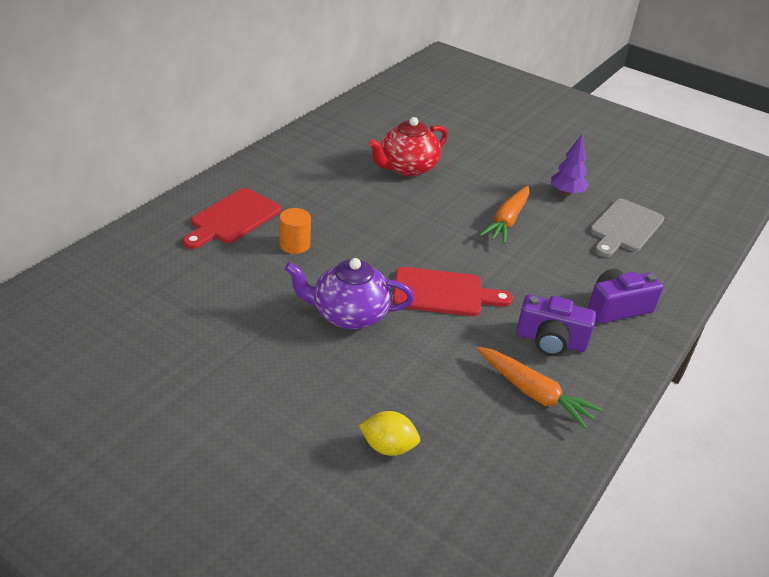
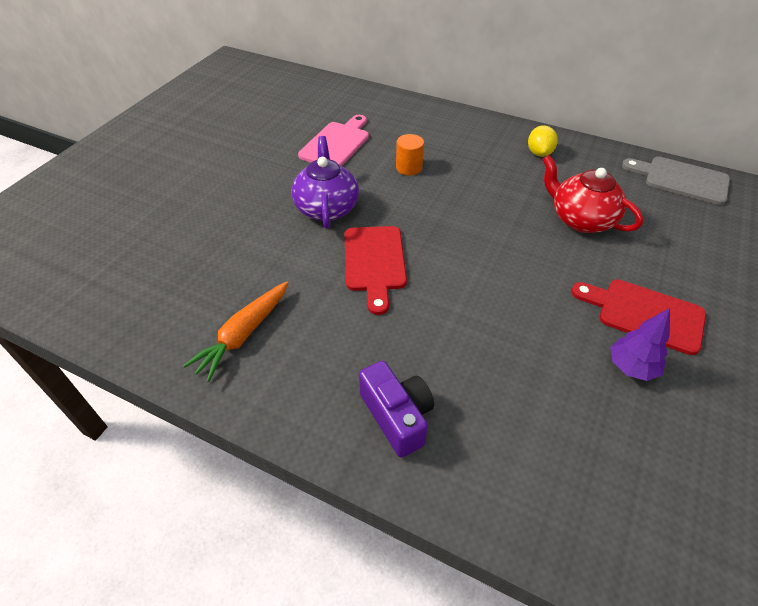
camera: 85 degrees right, 10 degrees up
(221, 291) = (336, 143): none -> pink cutting board
(233, 218) = (429, 133): red cutting board -> red cutting board (644, 314)
(388, 447) = (179, 245): yellow lemon -> yellow lemon (539, 153)
(507, 221) = (526, 307): orange carrot -> none
(550, 341) = (322, 348): purple camera -> none
(624, 228) = (584, 437): grey cutting board -> grey cutting board (681, 179)

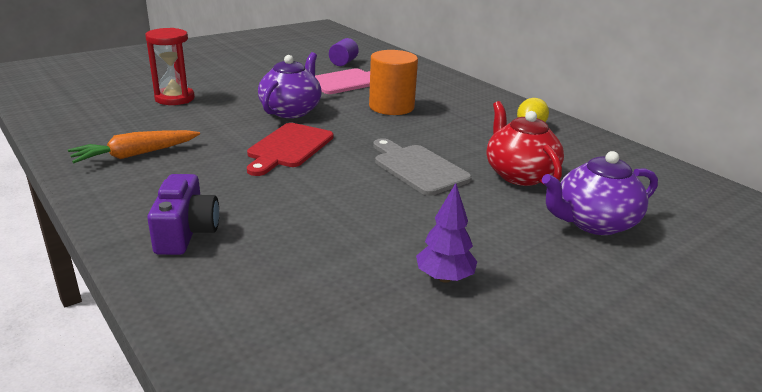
camera: 25 degrees right, 20 degrees down
(194, 233) = (175, 98): none -> red hourglass
(306, 115) = (343, 62): none -> purple cylinder
(409, 167) = (391, 107): orange cylinder -> orange cylinder, size x1.73
(644, 314) = (507, 250): red cutting board -> none
(672, 255) = (593, 223): none -> purple teapot
(681, 179) = (672, 179): grey cutting board -> grey cutting board (418, 168)

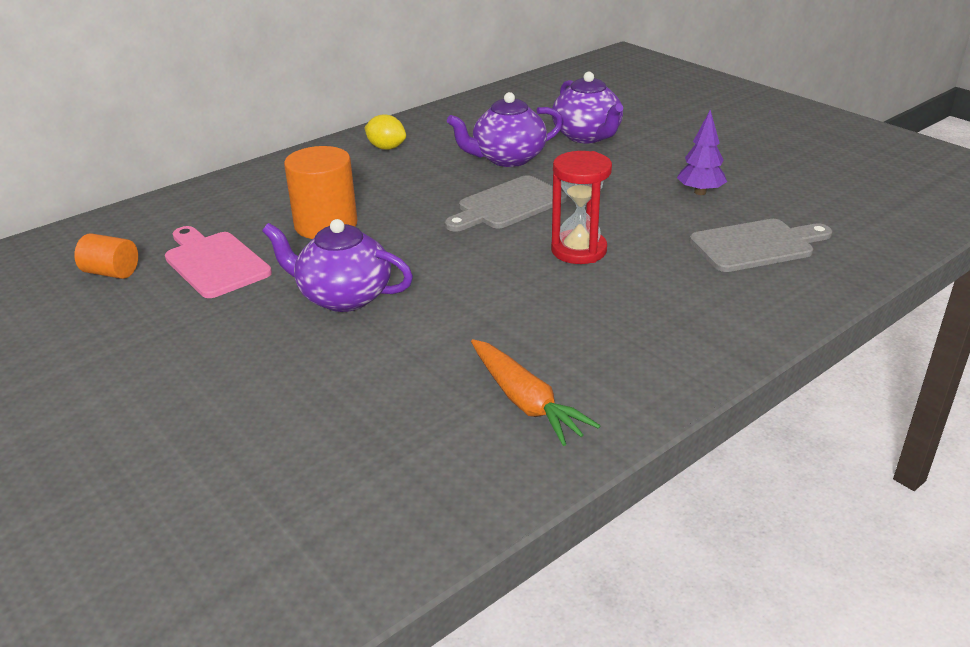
camera: 90 degrees left, 5 degrees up
(175, 98) = (287, 419): red hourglass -> red hourglass (579, 250)
(186, 232) = (699, 318): purple camera -> none
(288, 148) = (473, 284): red cutting board -> none
(305, 293) = (756, 245): none -> grey cutting board
(343, 62) = (111, 273): purple cylinder -> orange cylinder
(519, 174) = (507, 158): red teapot -> purple teapot

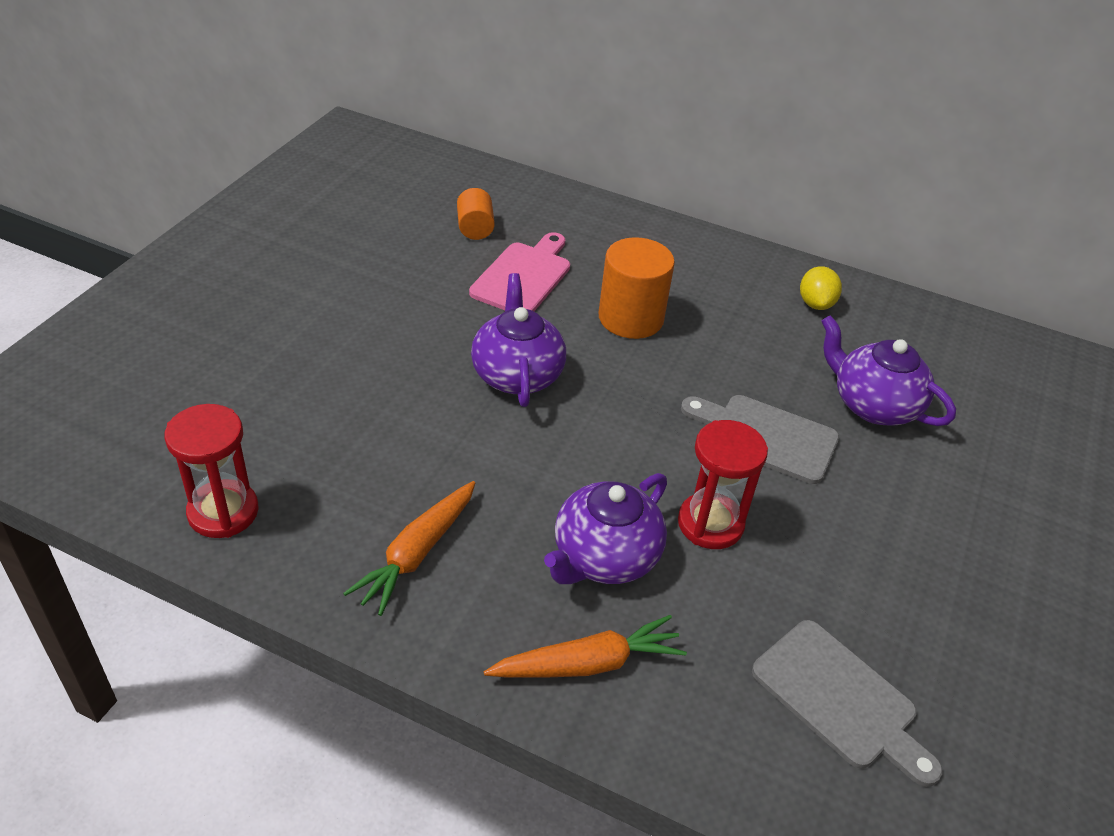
camera: 60 degrees right, 10 degrees up
(387, 526) = (223, 512): none -> red hourglass
(587, 136) = (995, 460): purple teapot -> purple teapot (604, 557)
(686, 338) = (588, 663): none -> orange carrot
(700, 192) = (937, 611): purple tree -> none

